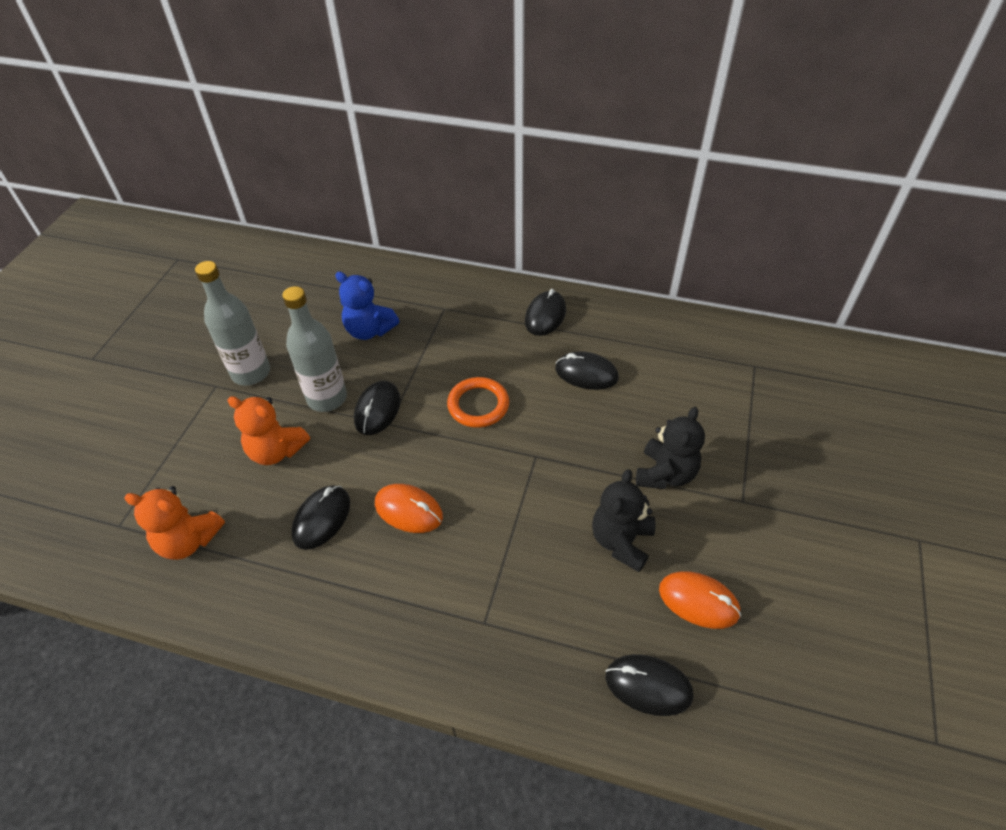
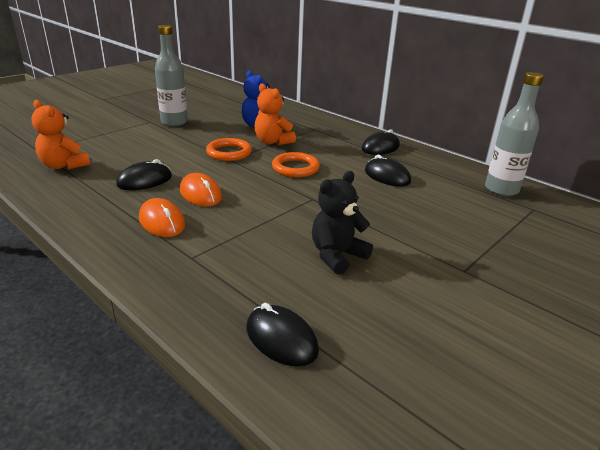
camera: 25 degrees right, 20 degrees down
(276, 451) = (152, 150): orange teddy bear -> orange teddy bear (273, 142)
(327, 398) = (204, 141): grey bottle -> grey bottle (501, 189)
(377, 410) = (229, 153): black mouse -> orange ring
(665, 474) = (406, 236): black teddy bear -> none
(698, 601) = (373, 309): orange mouse -> orange mouse (162, 222)

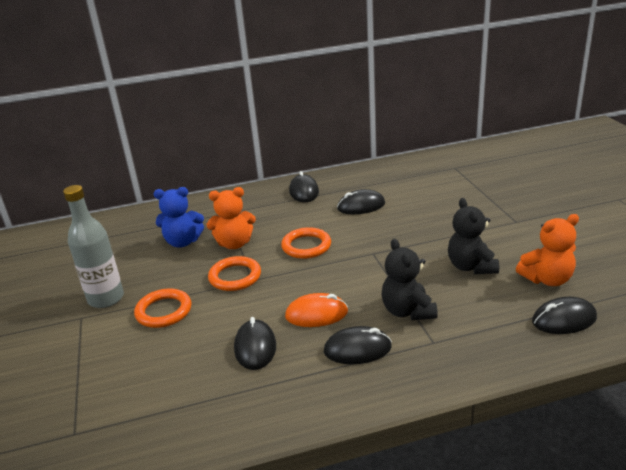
camera: 55 degrees left, 0 degrees up
(64, 165) = (153, 410): orange teddy bear -> orange teddy bear (547, 279)
(162, 222) = (357, 349): orange mouse -> black mouse
(170, 141) = (164, 311): none -> orange ring
(232, 234) = (407, 311): none -> black teddy bear
(501, 189) = (419, 168): grey bottle -> none

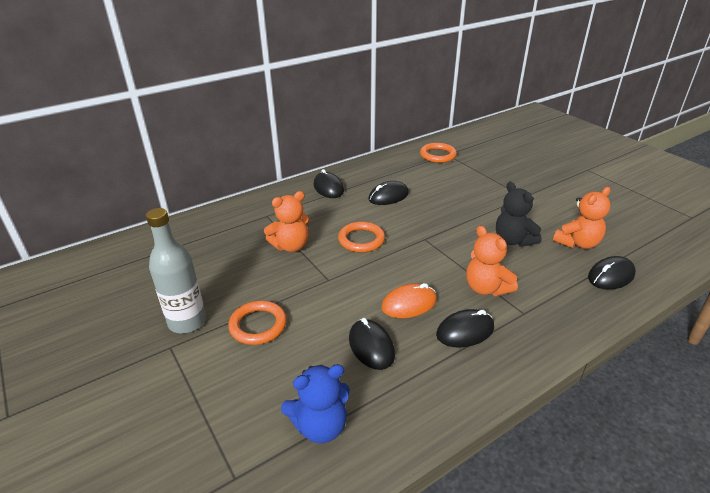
camera: 20 degrees left, 5 degrees up
(183, 242) = (237, 251): blue teddy bear -> blue teddy bear (320, 426)
(235, 277) = (310, 279): orange ring -> orange ring (438, 155)
(407, 311) = (486, 288): black teddy bear -> orange teddy bear

